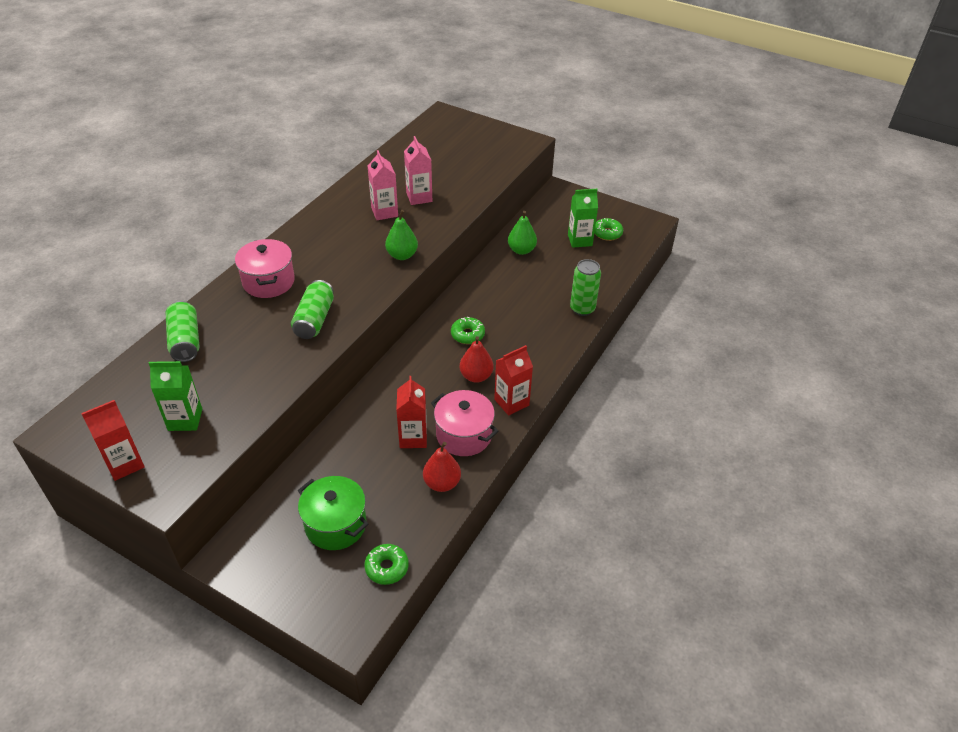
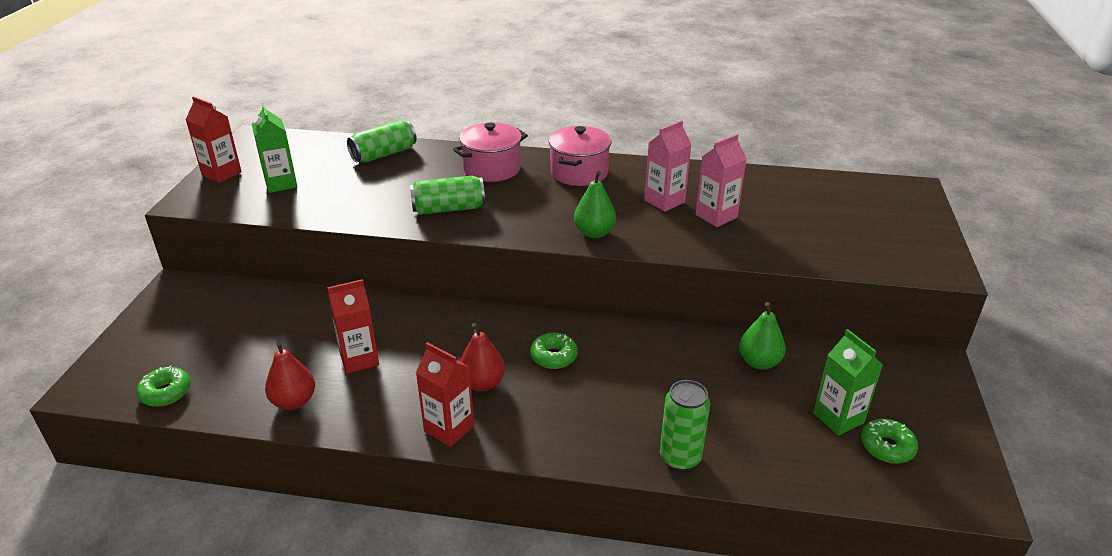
camera: 70 degrees right, 10 degrees down
(336, 525) = (222, 340): green pot -> none
(464, 435) = (376, 399): pink pot -> pink pot (579, 172)

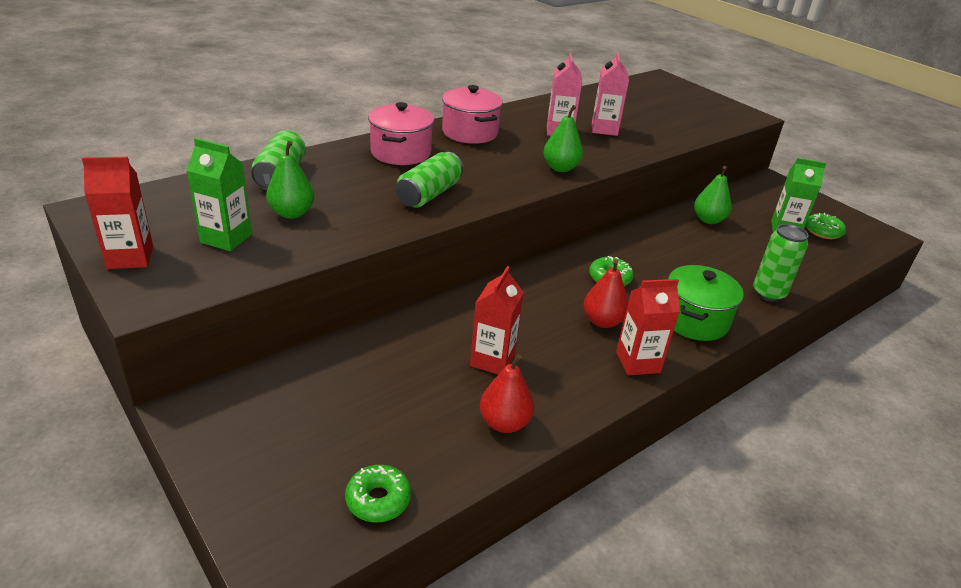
camera: 50 degrees left, 0 degrees up
(342, 183) = (292, 213): none -> green pear
(559, 431) = (694, 320): none -> green pot

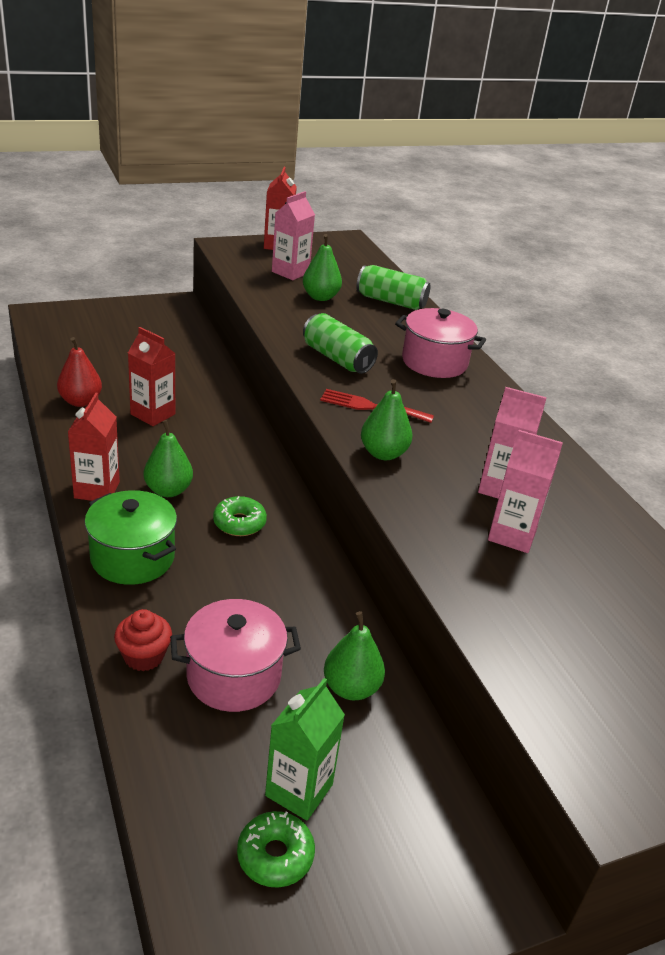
camera: 105 degrees right, 0 degrees up
(226, 238) = (290, 272): green carton -> pink carton
(378, 500) = (55, 345): green donut -> none
(470, 132) = (490, 415): pink pot -> pink pot (234, 676)
(499, 175) = (371, 406): none -> red fork
(602, 321) = (168, 490): red pear -> green pear
(768, 293) = (144, 656): green can -> red cupcake

